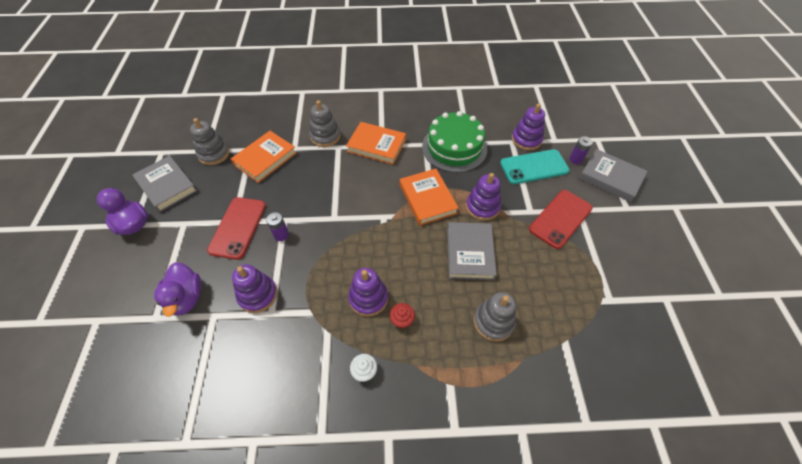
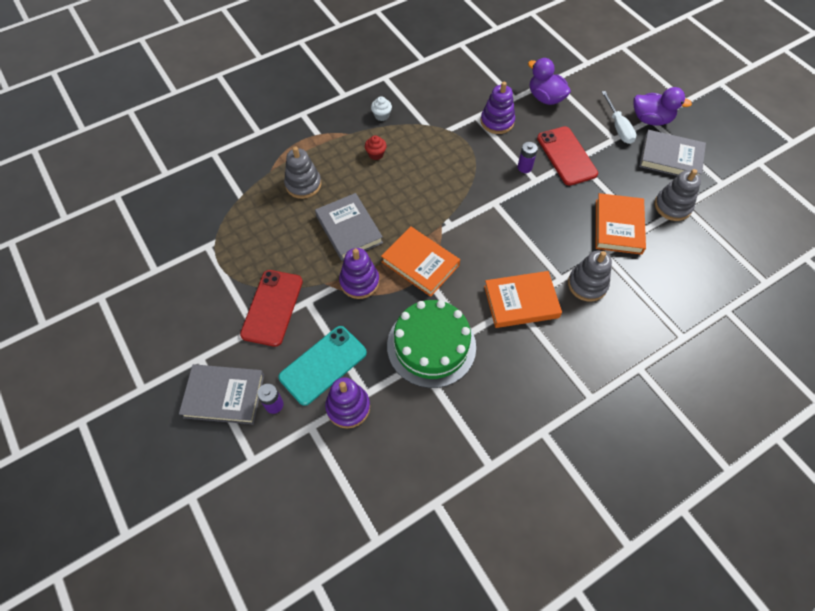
camera: 150 degrees right, 5 degrees up
(166, 231) = (618, 127): none -> white screwdriver
(368, 298) = (412, 156): purple stacking toy -> none

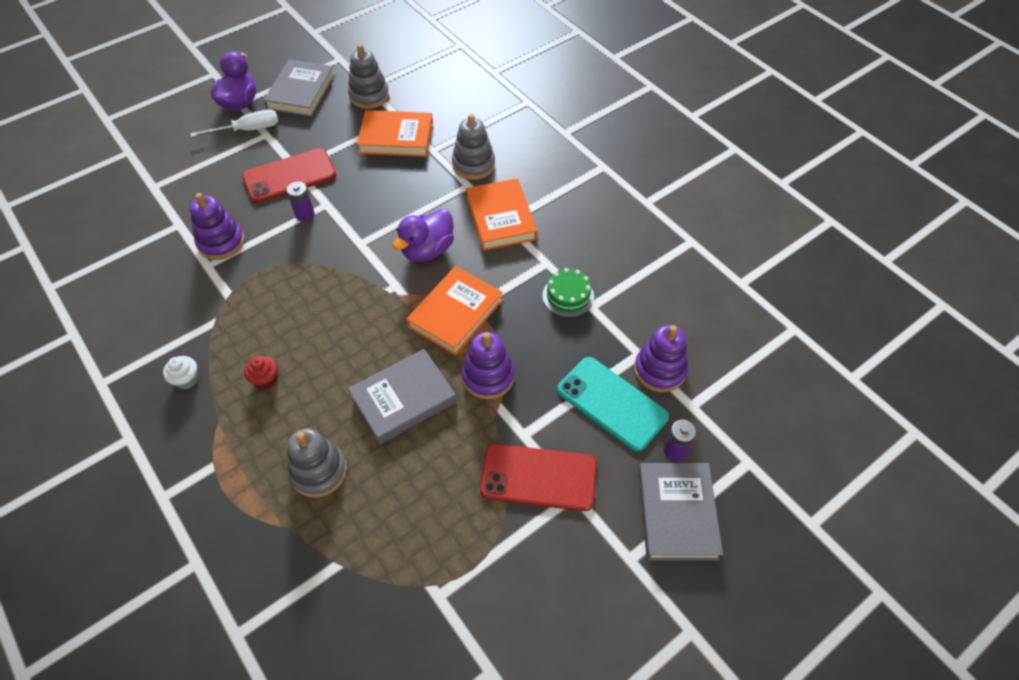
camera: 95 degrees left, 5 degrees down
(431, 346) = (568, 296): green cake -> green cake, size x0.50
(545, 98) = (185, 194): purple duck -> purple duck (427, 250)

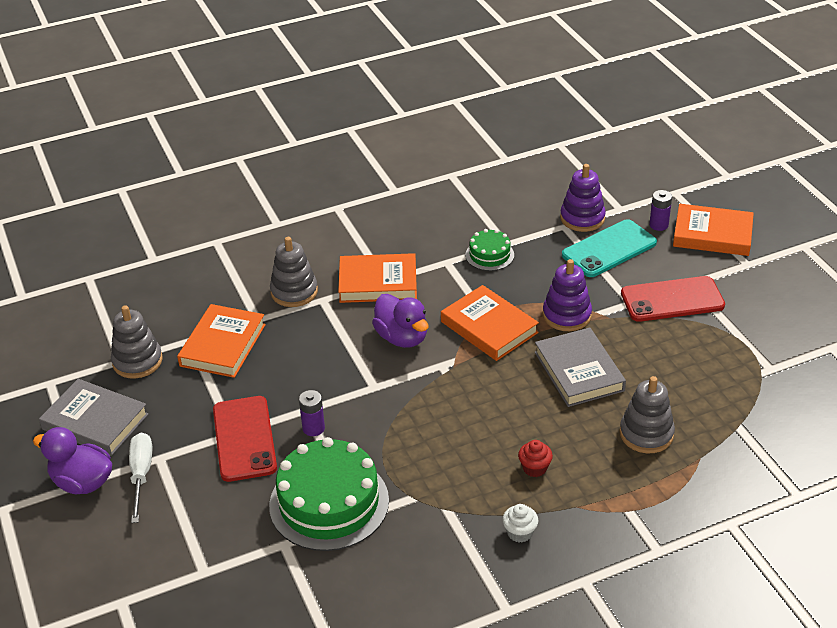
camera: 75 degrees left, 15 degrees down
(221, 242) = (329, 503): purple stacking toy -> green cake
(538, 477) = (672, 300): red phone -> red phone turned 60 degrees clockwise
(677, 513) = (712, 234): grey book -> orange book

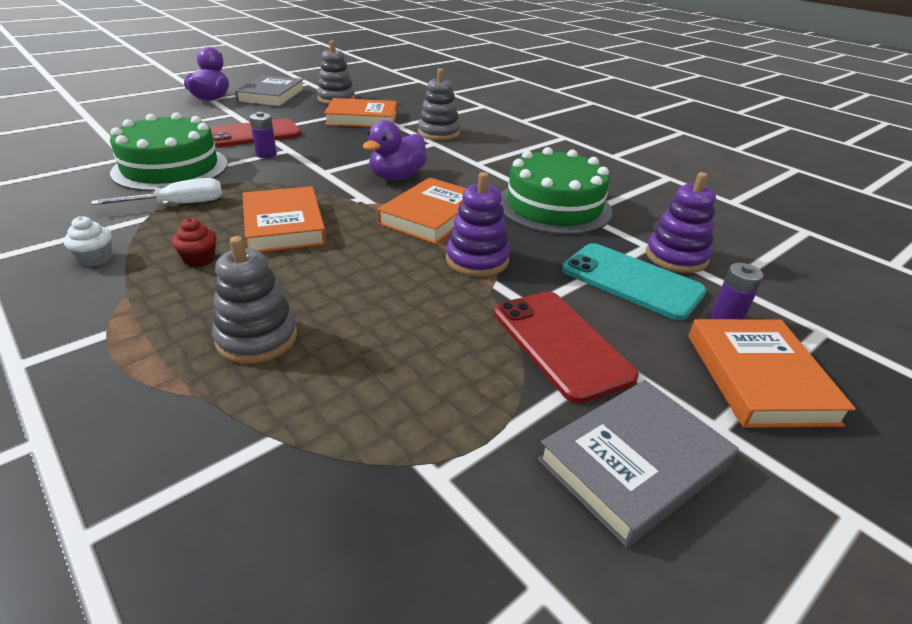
camera: 70 degrees right, 5 degrees down
(141, 475) = (216, 111): white screwdriver -> white screwdriver (178, 204)
(378, 283) = (471, 161): orange book -> orange book (284, 225)
(489, 255) = (554, 206): green cake -> green cake, size x2.00
(578, 371) = (374, 276): grey book -> grey book (633, 463)

